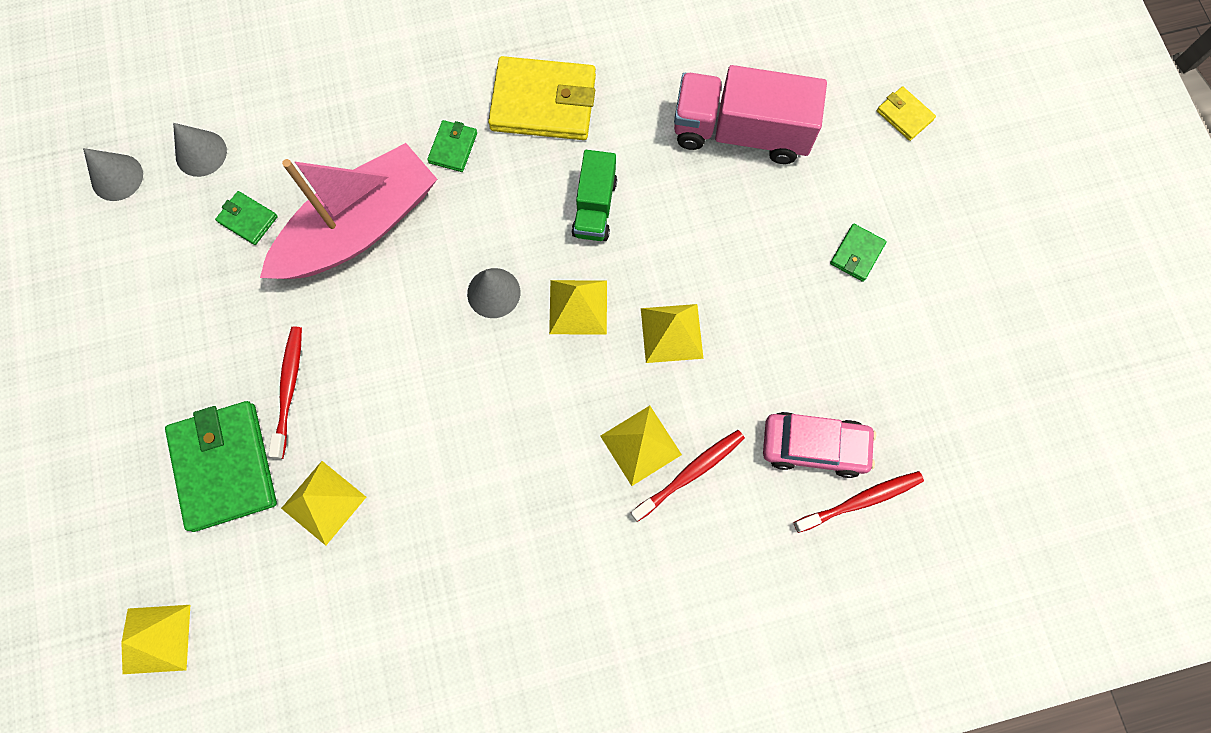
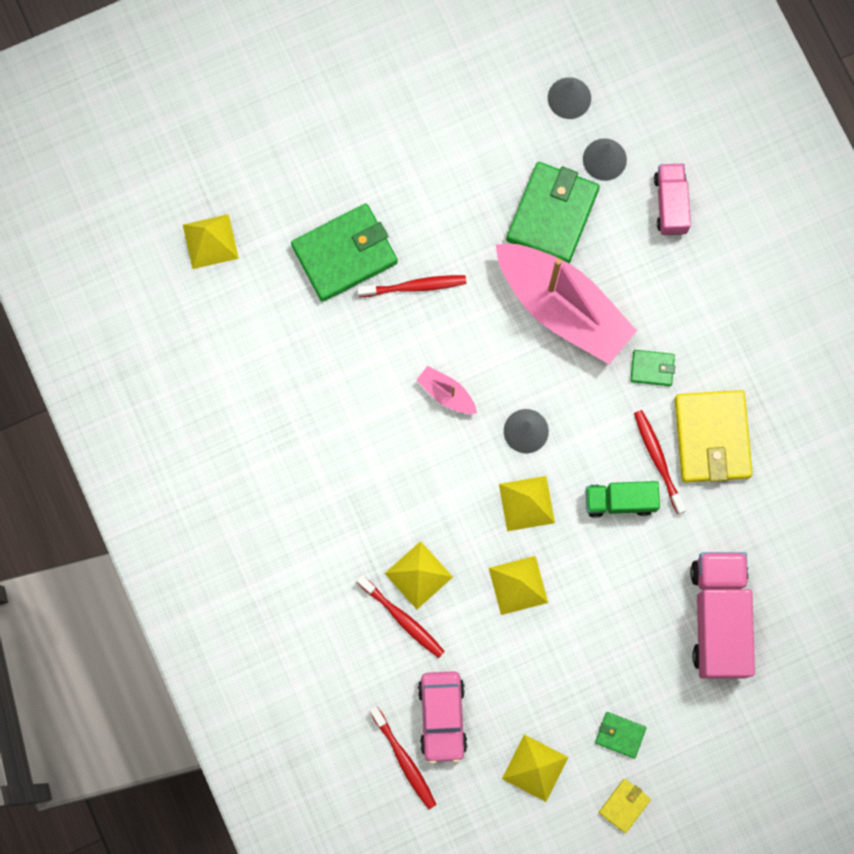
camera: 80 degrees right, 5 degrees up
(248, 219) = (552, 214): green wallet -> green wallet, size x2.12
(273, 96) = (670, 204): none -> pink truck
(324, 502) = (330, 336): yellow pyramid -> yellow pyramid (535, 768)
(428, 374) = (446, 393): none -> pink boat
(556, 160) = (658, 459): none -> red toothbrush
(904, 115) = (765, 765): yellow wallet -> yellow wallet (624, 805)

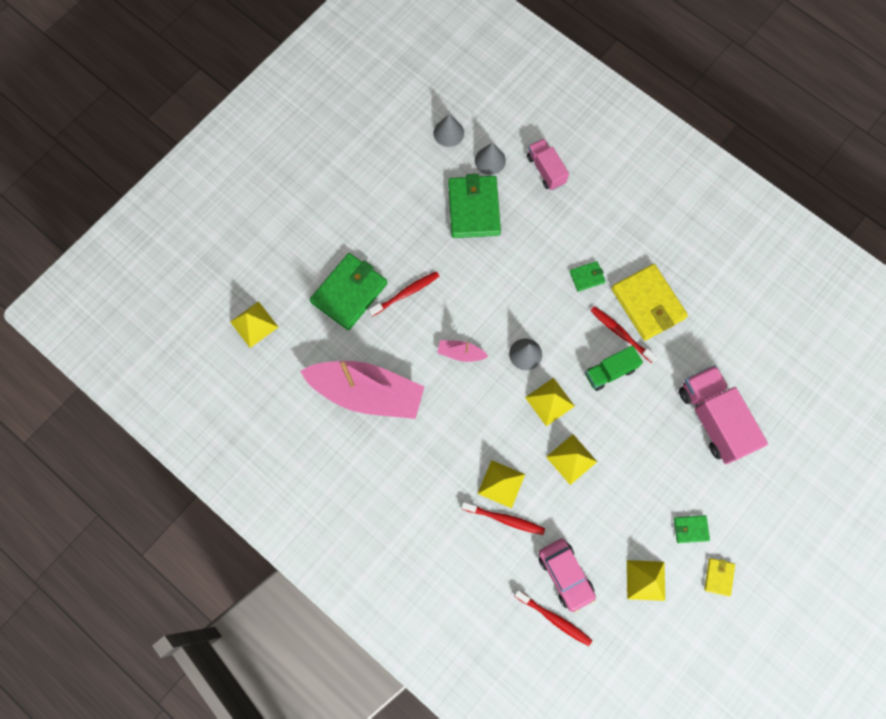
camera: 25 degrees left, 5 degrees down
(562, 307) = (509, 264): pink boat -> pink boat (367, 393)

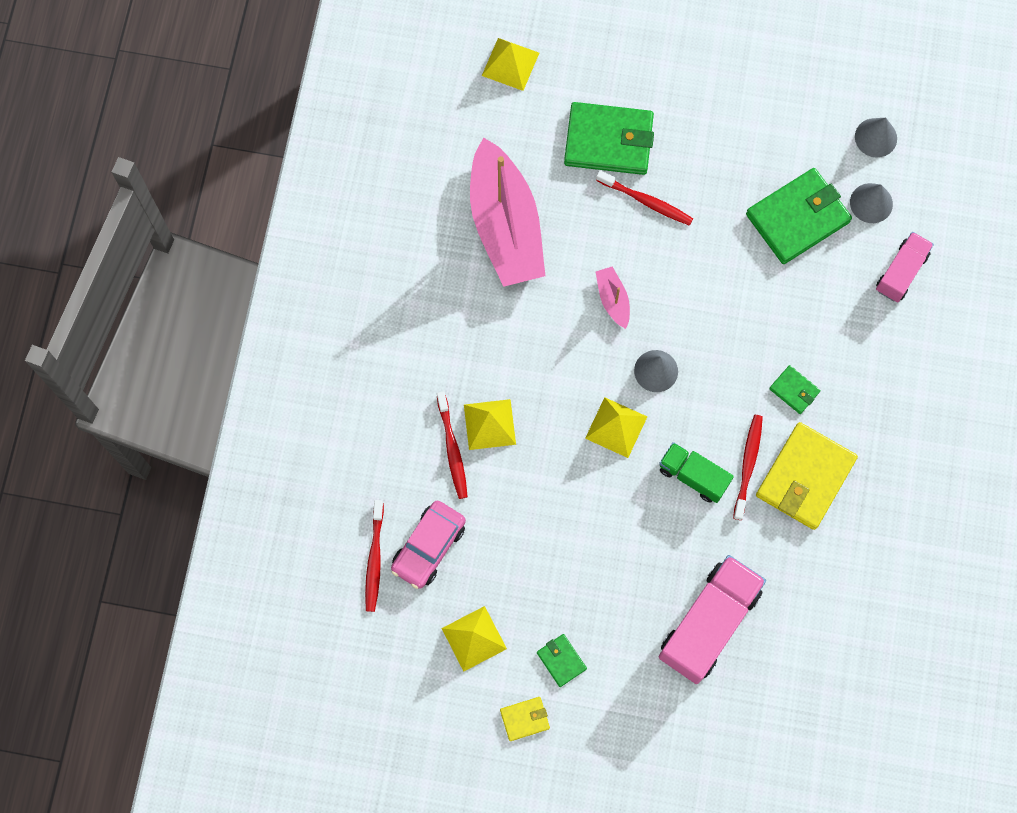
camera: 60 degrees right, 0 degrees up
(571, 459) = (563, 486): yellow pyramid -> none

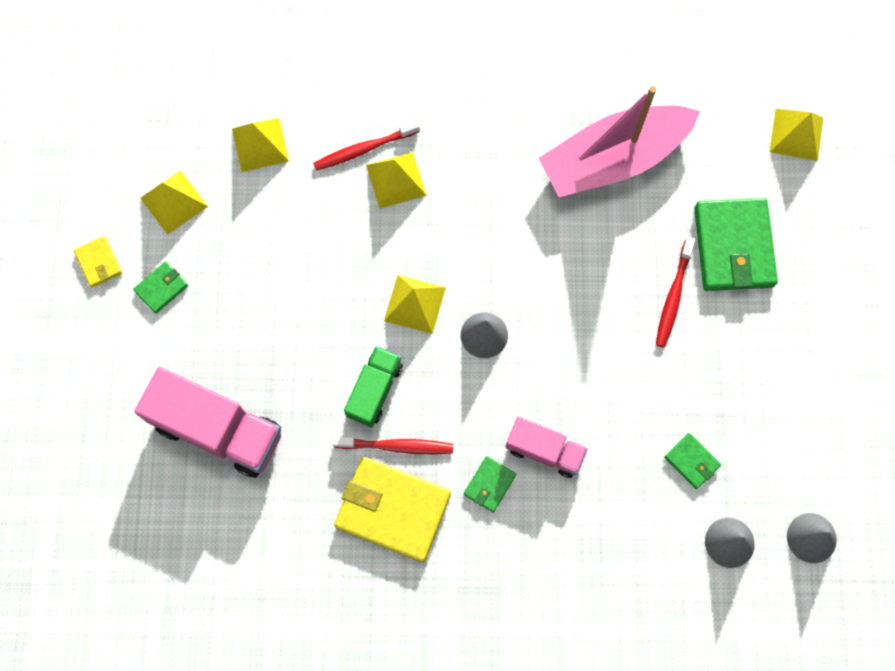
camera: 80 degrees right, 0 degrees up
(374, 559) = (240, 98): red toothbrush -> none
(429, 547) = (260, 145): pink car -> yellow pyramid
(613, 299) = (554, 279): pink boat -> none
(797, 218) = (691, 461): green wallet -> green wallet, size x0.47
(901, 272) = (653, 587): pink truck -> pink truck (544, 450)

